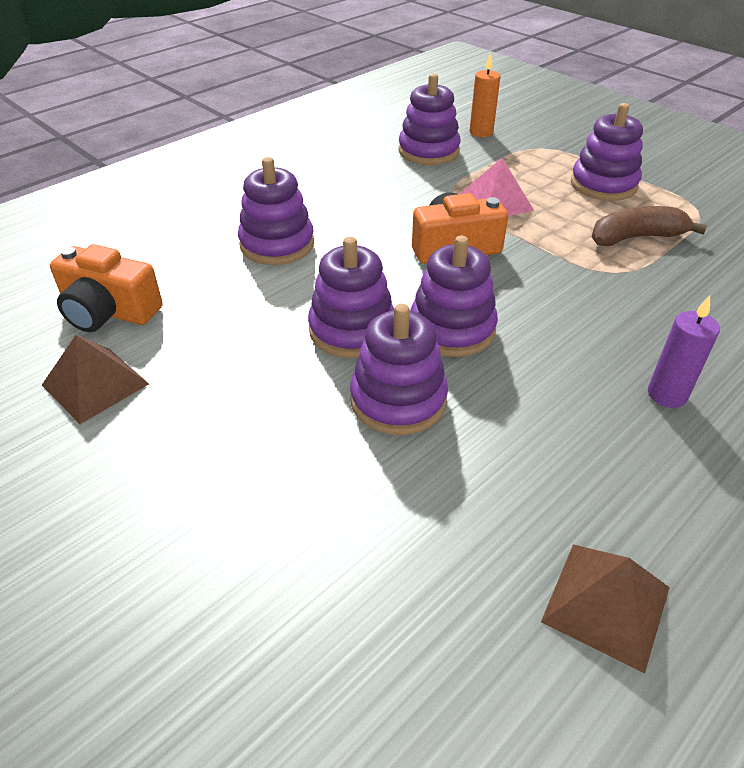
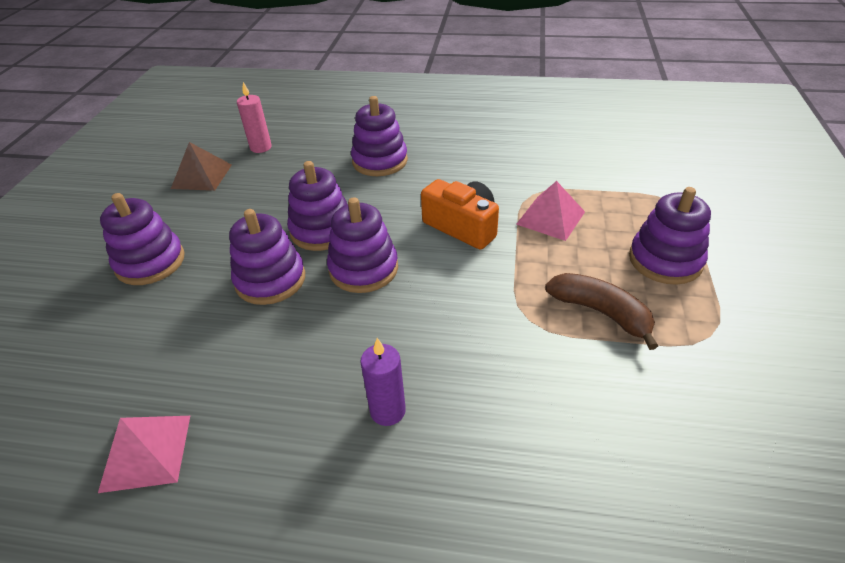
camera: 55 degrees right, 0 degrees up
(109, 311) = (261, 147): orange camera -> pink candle
(428, 151) = (578, 157): purple stacking toy -> purple stacking toy (150, 262)
(481, 132) = (648, 165): orange candle -> none
(606, 604) = (146, 452): brown pyramid -> pink pyramid

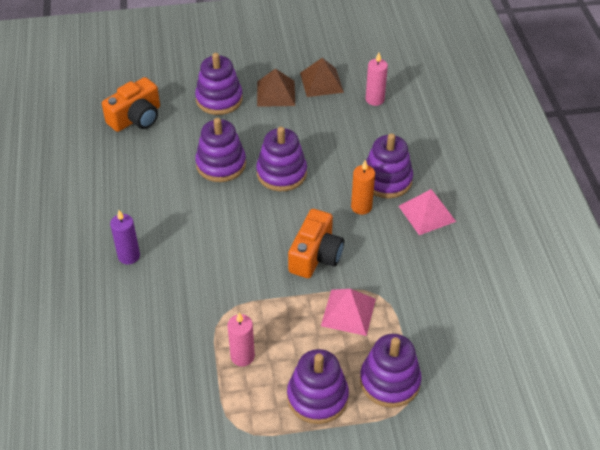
camera: 70 degrees right, 5 degrees up
(104, 358) = (136, 118): none -> orange camera
(146, 452) = (81, 164): pink pyramid -> pink pyramid (427, 213)
(186, 212) = (276, 93): none -> brown pyramid
(363, 269) = (247, 209): purple stacking toy -> purple stacking toy (389, 381)
(408, 183) = (361, 207): none -> orange candle
(601, 312) = (242, 356): brown banana -> pink candle

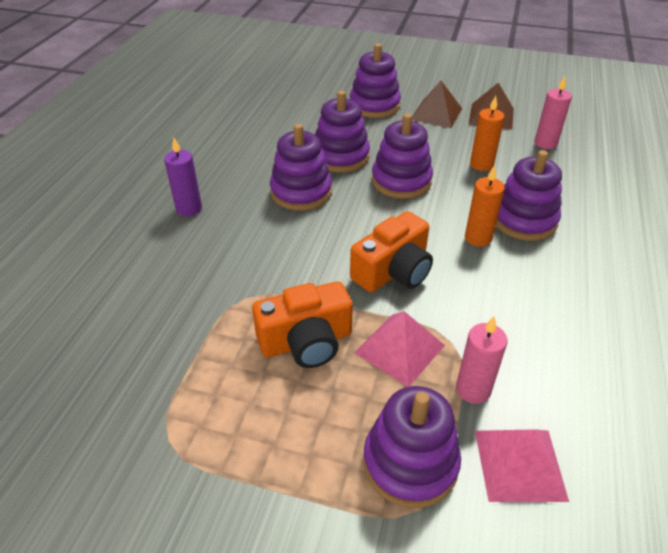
camera: 25 degrees right, 5 degrees down
(136, 118) = (284, 101): orange camera -> orange camera (306, 341)
(242, 356) = (235, 353): pink candle -> pink candle (473, 390)
(317, 397) = (296, 443): purple stacking toy -> purple stacking toy (301, 192)
(335, 137) = (481, 164): none -> orange candle
(427, 213) = (561, 269): pink pyramid -> pink pyramid (519, 464)

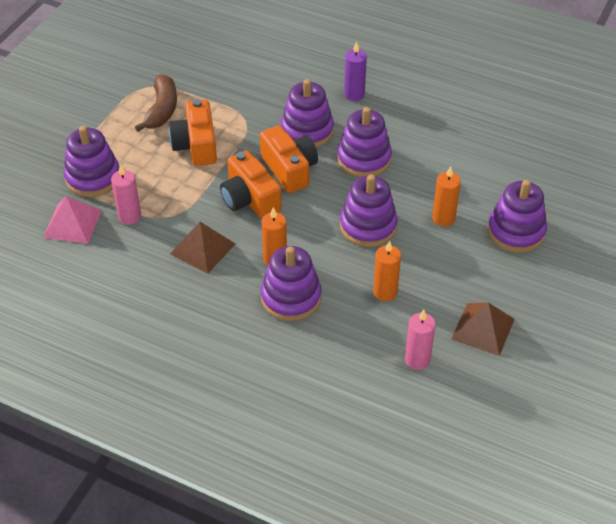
camera: 100 degrees right, 5 degrees up
(230, 401) = (162, 110): none -> brown banana
(332, 245) = (289, 169): none -> orange camera
(340, 156) = (416, 191): purple stacking toy -> purple stacking toy (307, 131)
(372, 140) = (443, 218): none -> orange candle
(399, 348) = (175, 188): pink pyramid -> none
(436, 114) = (492, 280): brown pyramid -> brown pyramid (202, 248)

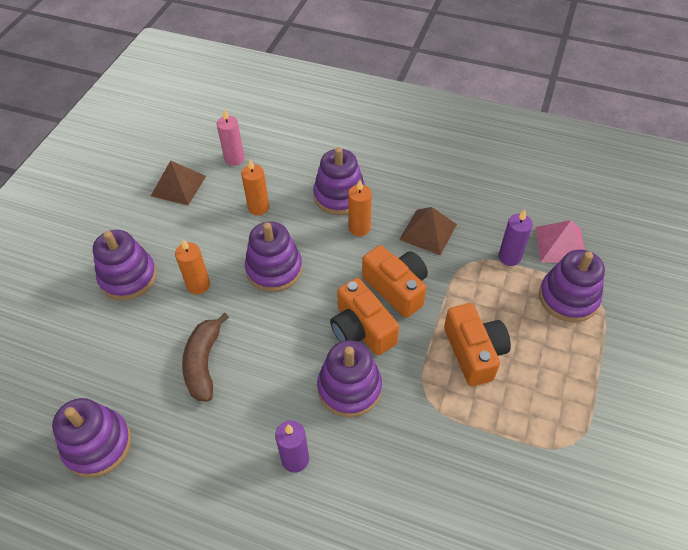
camera: 175 degrees right, 5 degrees up
(129, 216) = (509, 257): pink candle -> purple candle
(162, 110) = (535, 404): brown banana -> brown banana (204, 363)
(364, 159) = (280, 352): purple stacking toy -> purple stacking toy (98, 445)

